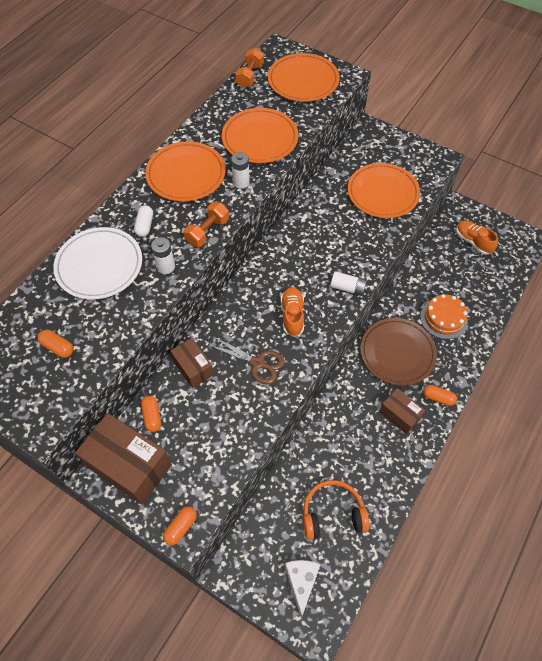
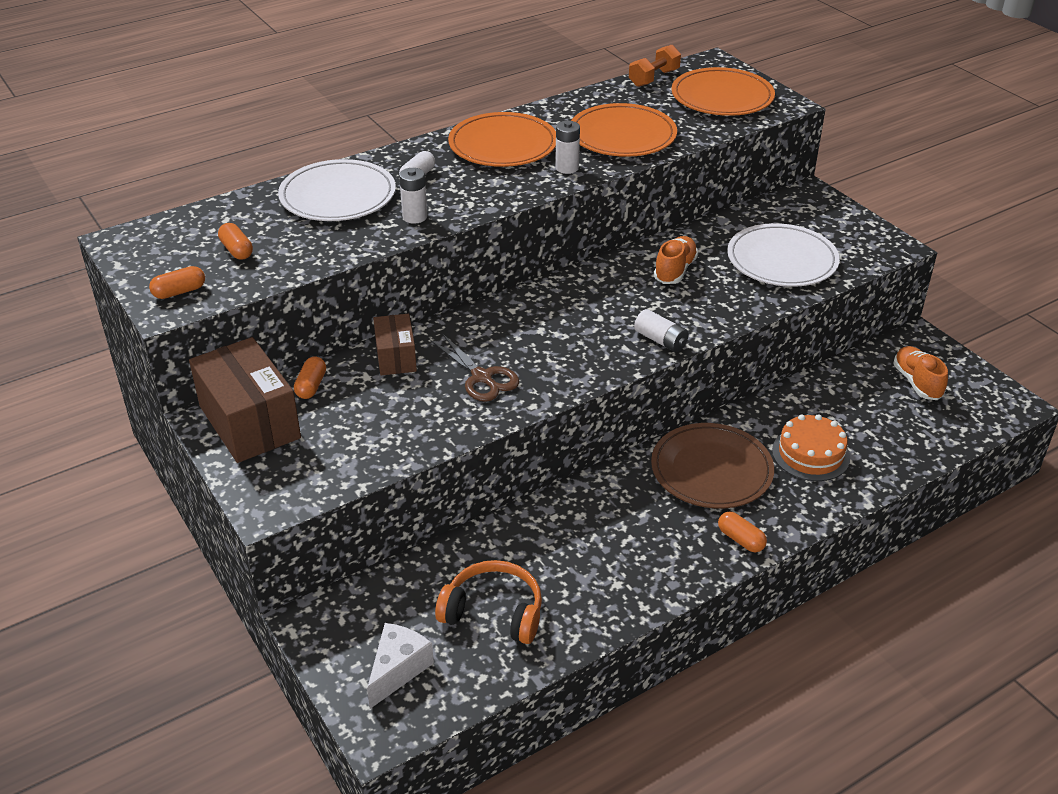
camera: 25 degrees right, 20 degrees down
(181, 527) = (267, 500): orange capsule -> orange capsule (179, 292)
(207, 231) = (490, 200): orange dumbbell -> none
(292, 315) = (563, 345): orange shoe -> orange shoe (675, 270)
(383, 193) = (782, 260): orange plate -> white plate
(400, 415) = (668, 539): brown box -> none

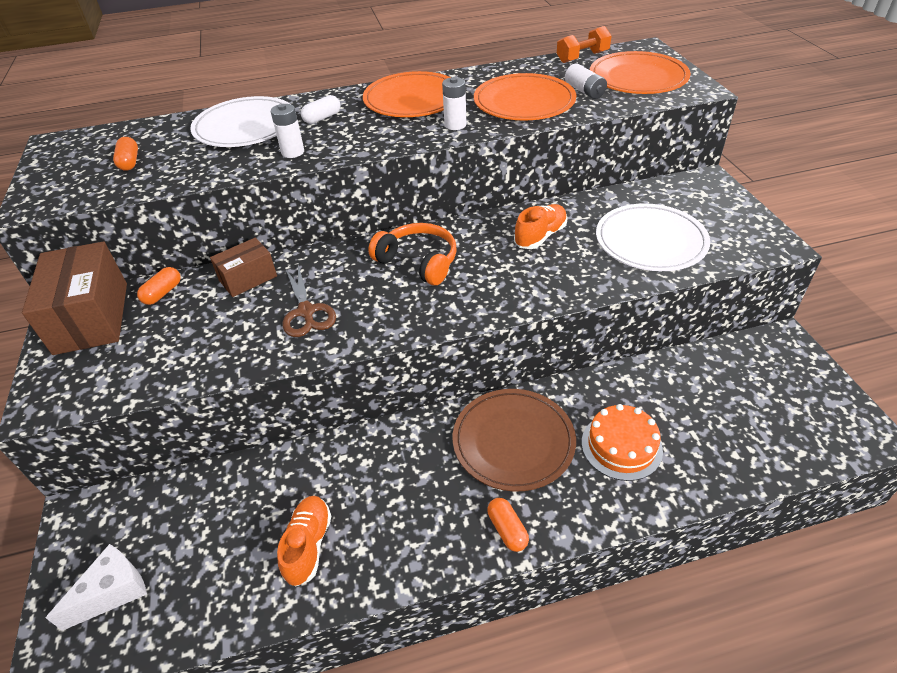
camera: 20 degrees right, 5 degrees up
(179, 292) = (55, 191): orange capsule -> none
(396, 357) = (248, 278): brown box -> brown box turned 45 degrees clockwise
(493, 612) = (232, 550): orange headphones -> orange headphones (418, 262)
(660, 340) = (490, 304): white battery -> white battery (584, 91)
(917, 382) = (765, 388): orange shoe -> orange shoe (308, 545)

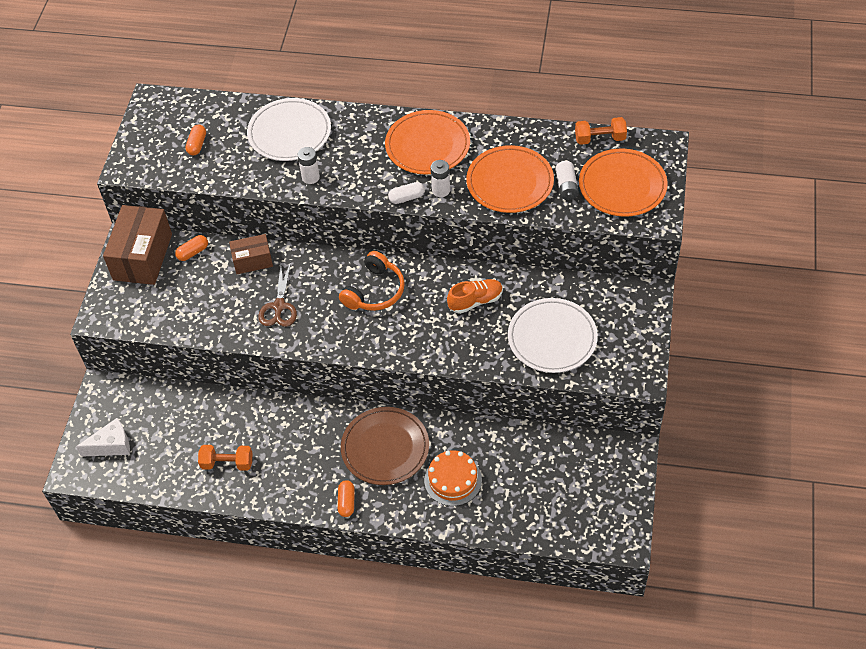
camera: 25 degrees right, 10 degrees up
(308, 545) = (227, 463): orange shoe -> orange dumbbell
(322, 118) = (349, 143): white capsule -> white capsule (407, 198)
(418, 262) = (374, 291): orange headphones -> orange headphones turned 60 degrees clockwise

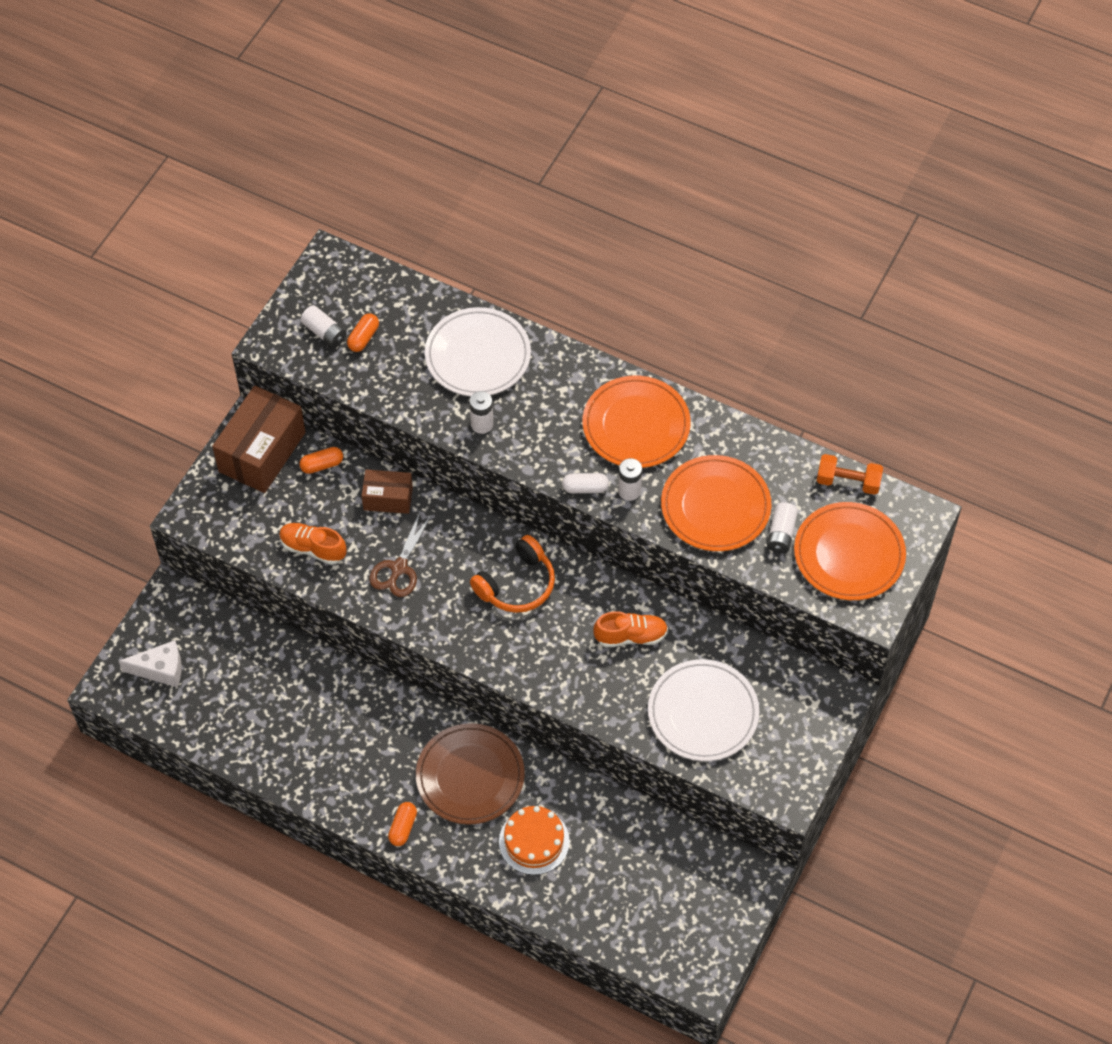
camera: 15 degrees right, 5 degrees up
(165, 149) = (324, 332): none -> white battery
(207, 312) = (313, 548): none -> orange shoe
(227, 463) = (284, 734): orange dumbbell -> none

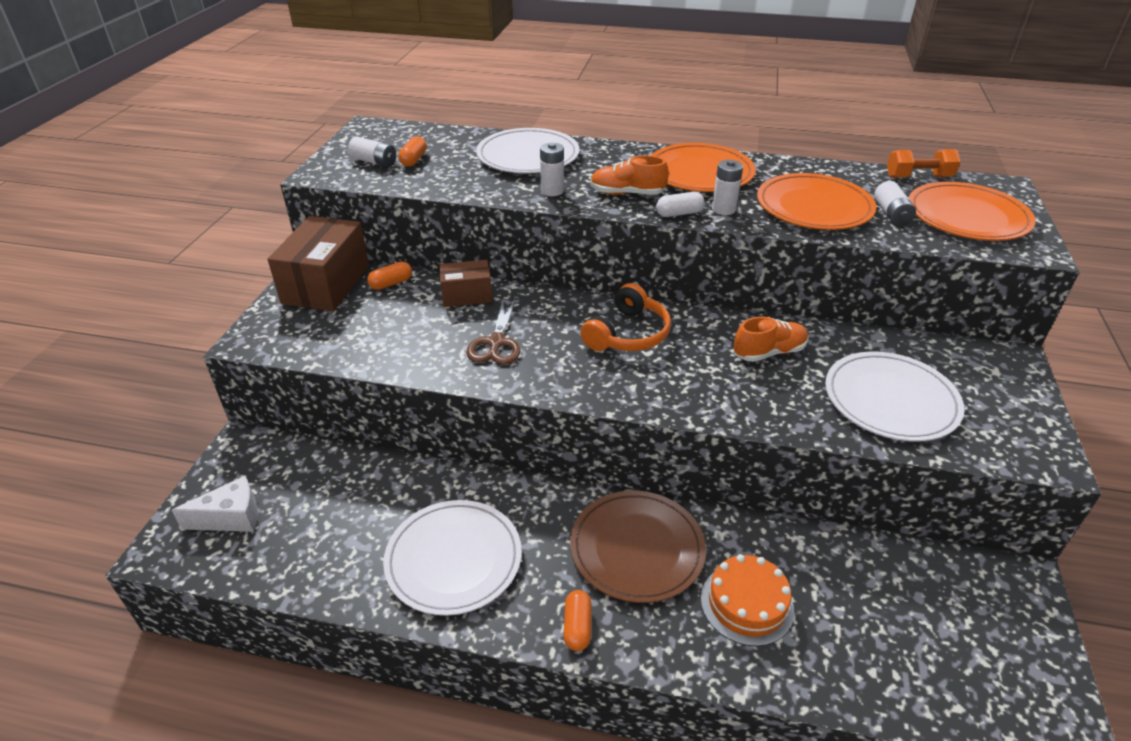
camera: 15 degrees left, 20 degrees down
(313, 548) = (396, 343): orange shoe -> orange shoe (627, 193)
(326, 750) = (454, 559): none -> white plate

